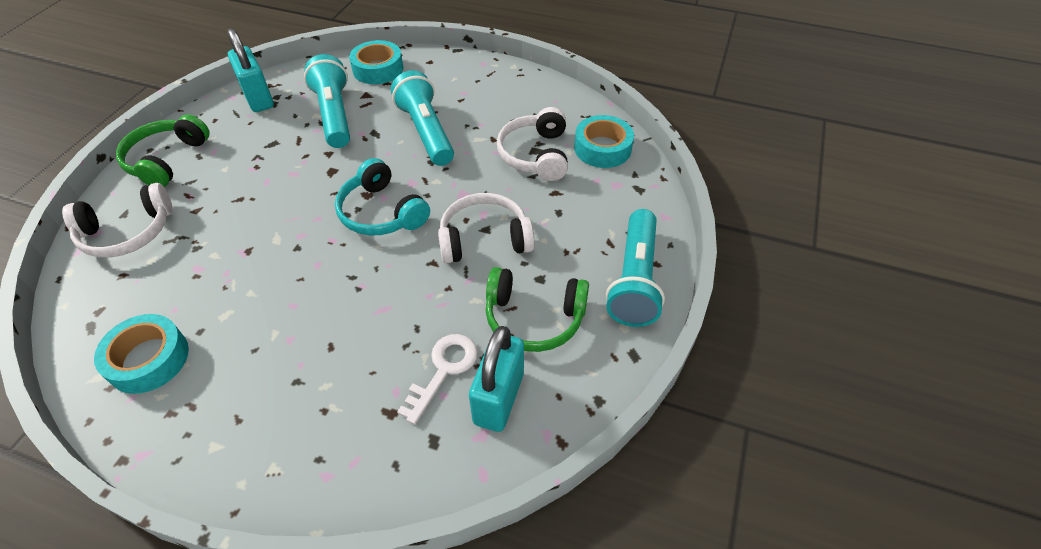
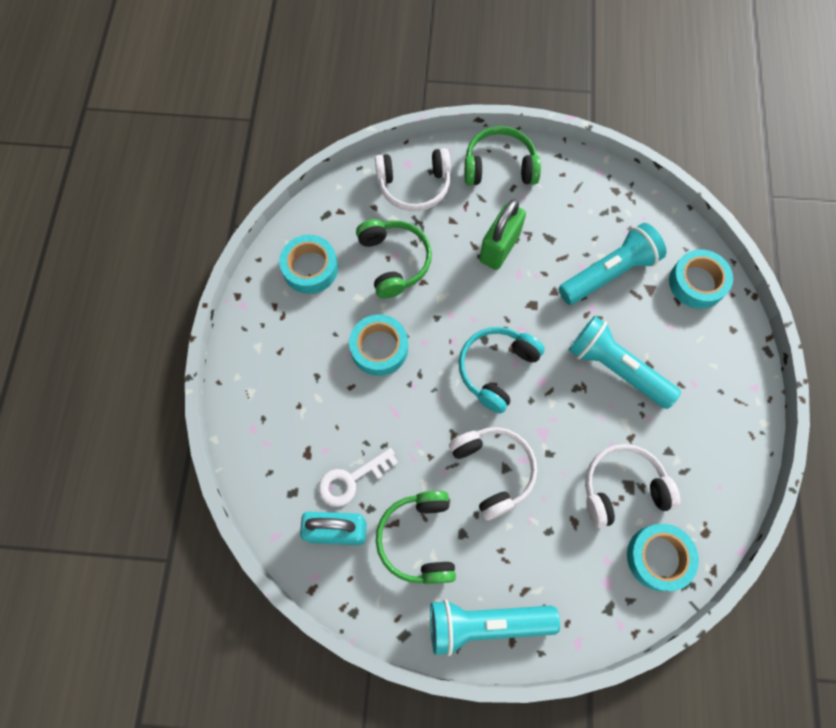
camera: 75 degrees right, 20 degrees up
(127, 232) = (414, 186): white headphones -> white headphones turned 60 degrees counterclockwise
(204, 270) = (394, 261): none -> green headphones
(255, 180) = (499, 248): none -> green padlock
(258, 98) = (606, 195): turquoise padlock -> none
(299, 307) = (379, 348): none -> turquoise tape
(426, 132) = (616, 368): turquoise flashlight -> turquoise flashlight turned 105 degrees counterclockwise
(443, 370) = (351, 480): white key -> white key turned 135 degrees clockwise

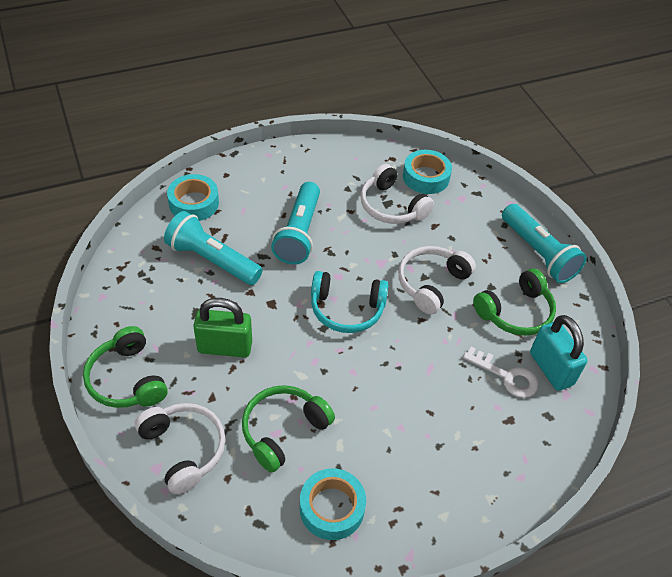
camera: 120 degrees left, 20 degrees down
(379, 348) = (380, 405): turquoise tape -> none

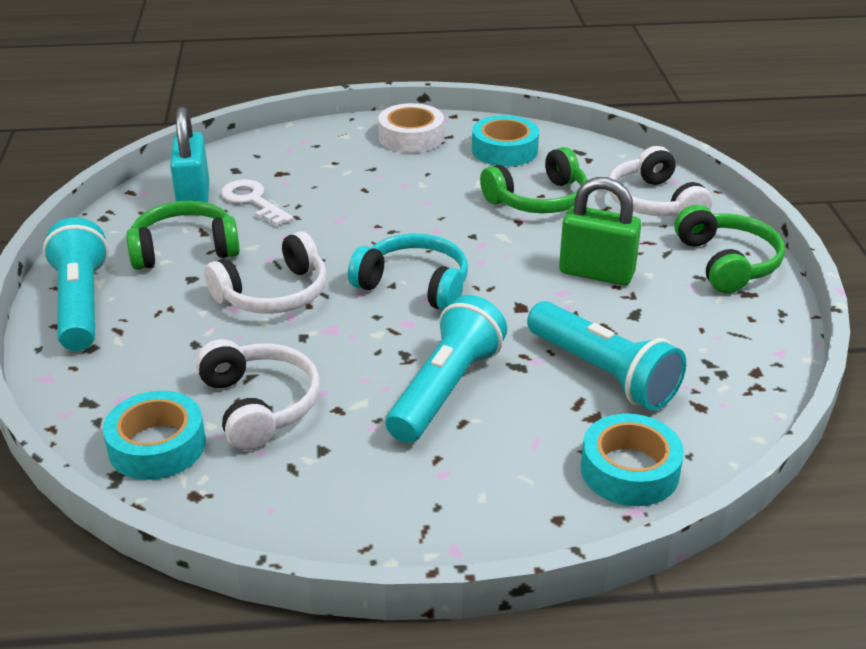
camera: 160 degrees left, 15 degrees down
(427, 510) = (411, 137): none -> white tape

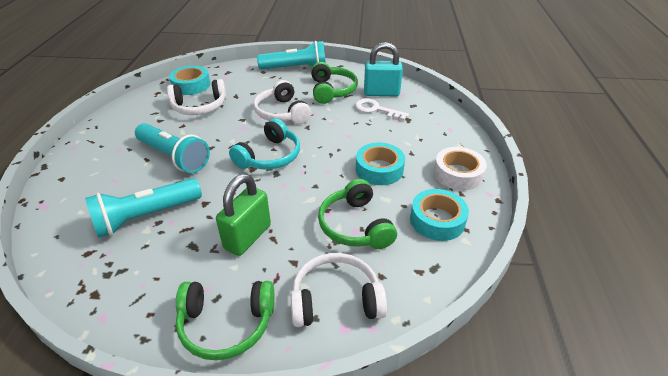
camera: 100 degrees right, 5 degrees up
(252, 201) = (376, 109): white key -> white key turned 120 degrees counterclockwise
(629, 470) = (67, 209): turquoise tape -> turquoise tape (379, 169)

